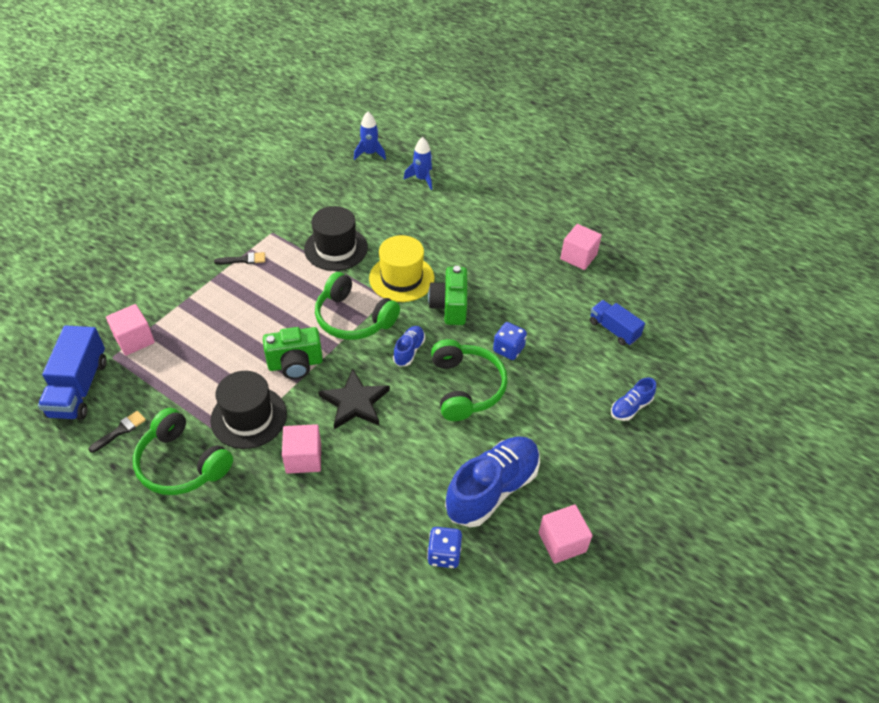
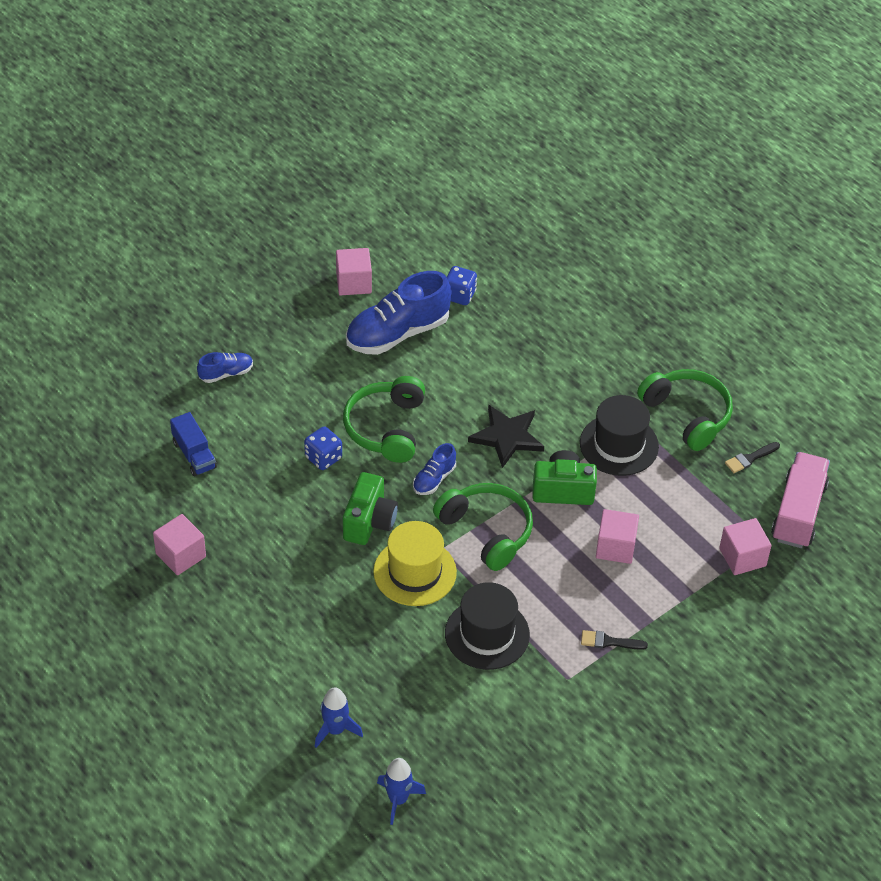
camera: 165 degrees left, 0 degrees up
(79, 388) = (798, 512): blue truck -> pink truck
(303, 458) = (569, 395): pink cube -> pink cube (615, 547)

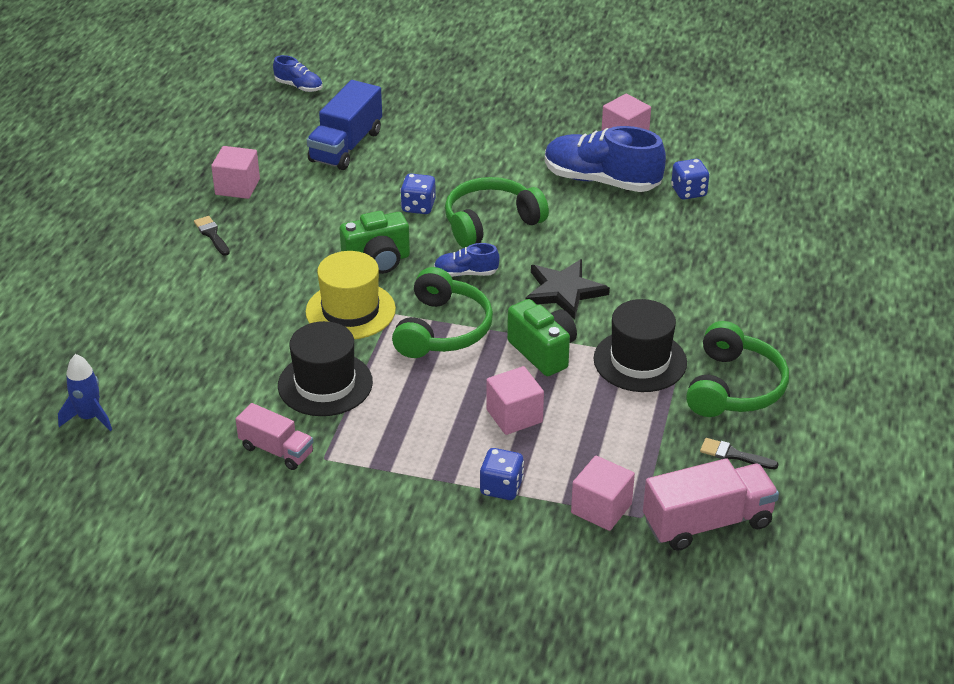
camera: 55 degrees right, 10 degrees down
(194, 455) = (346, 146): blue truck -> blue truck, size x1.60
(226, 373) = (447, 122): blue shoe -> blue shoe (299, 86)
(335, 730) = (134, 347): blue rocket -> none
(535, 702) = (276, 450): none -> pink truck
(609, 642) = (395, 464): black brush -> black brush (212, 234)
(680, 597) = (501, 487): none -> blue dice

